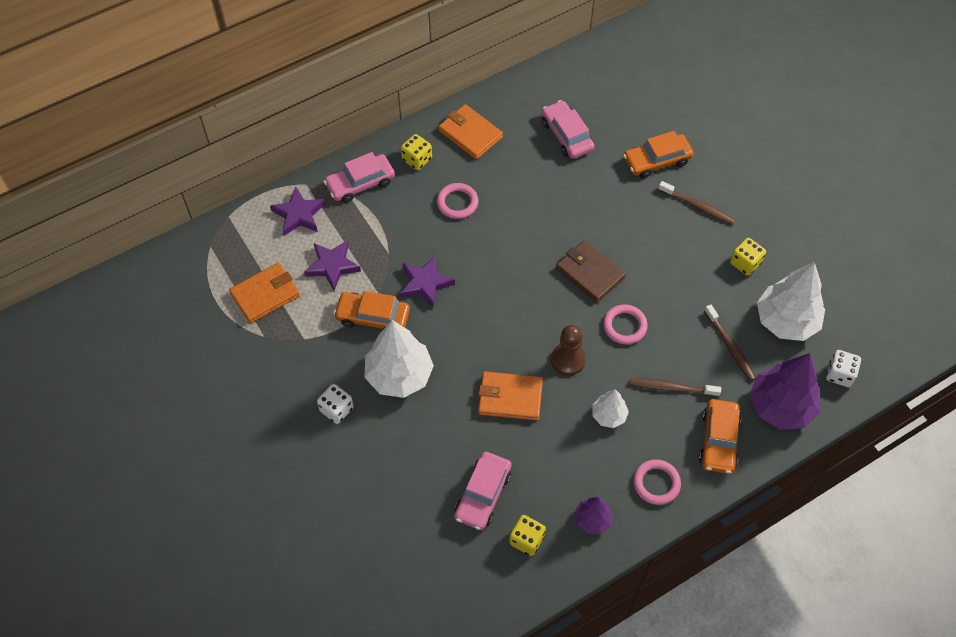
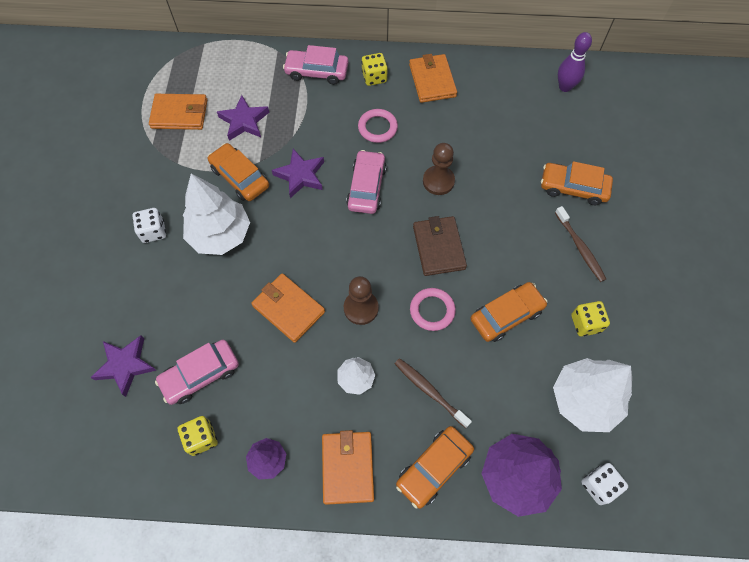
camera: 35 degrees right, 5 degrees up
(299, 215) = (253, 70): purple star -> purple star (125, 365)
(546, 219) = (438, 181): none -> brown pawn
(567, 135) = (511, 124): pink car -> pink car (366, 187)
(586, 77) = (565, 87): none -> purple bowling pin
(656, 483) = (347, 467): pink ring -> orange wallet
(683, 294) = (506, 315): none -> orange car
(730, 347) = (512, 389): brown toothbrush -> none

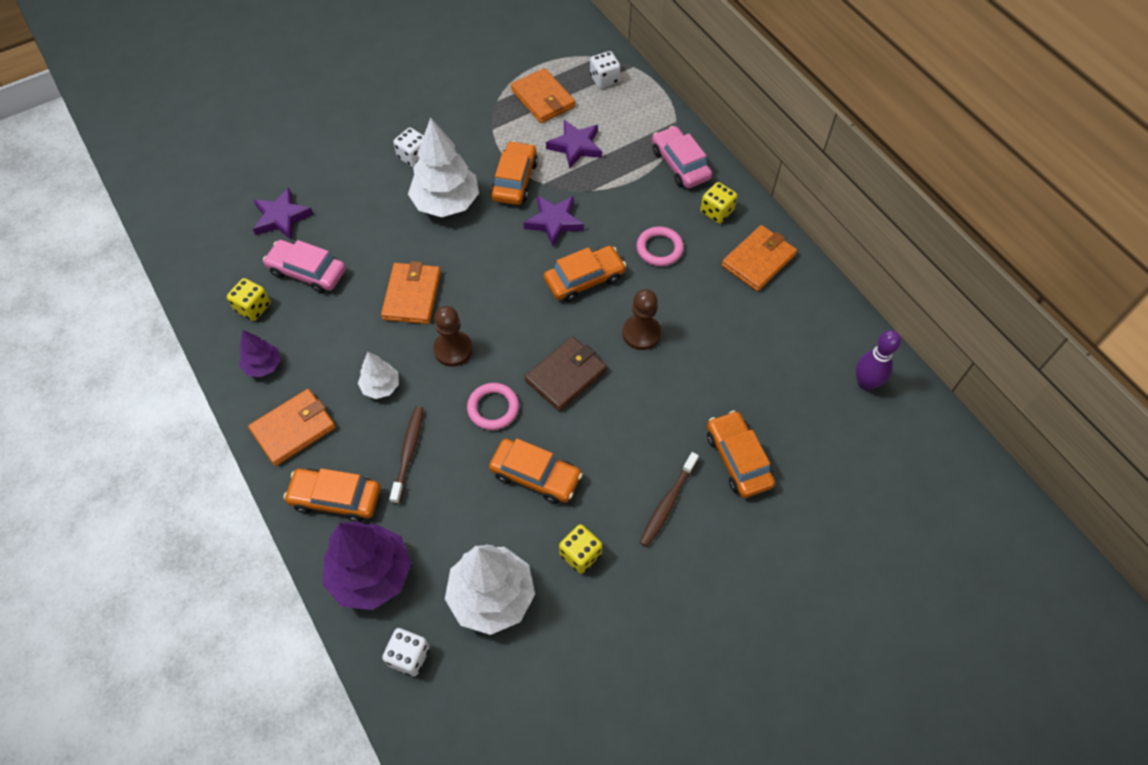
camera: 55 degrees right, 5 degrees down
(199, 67) = (604, 79): none -> white dice
(366, 187) = (584, 279): pink car -> orange car

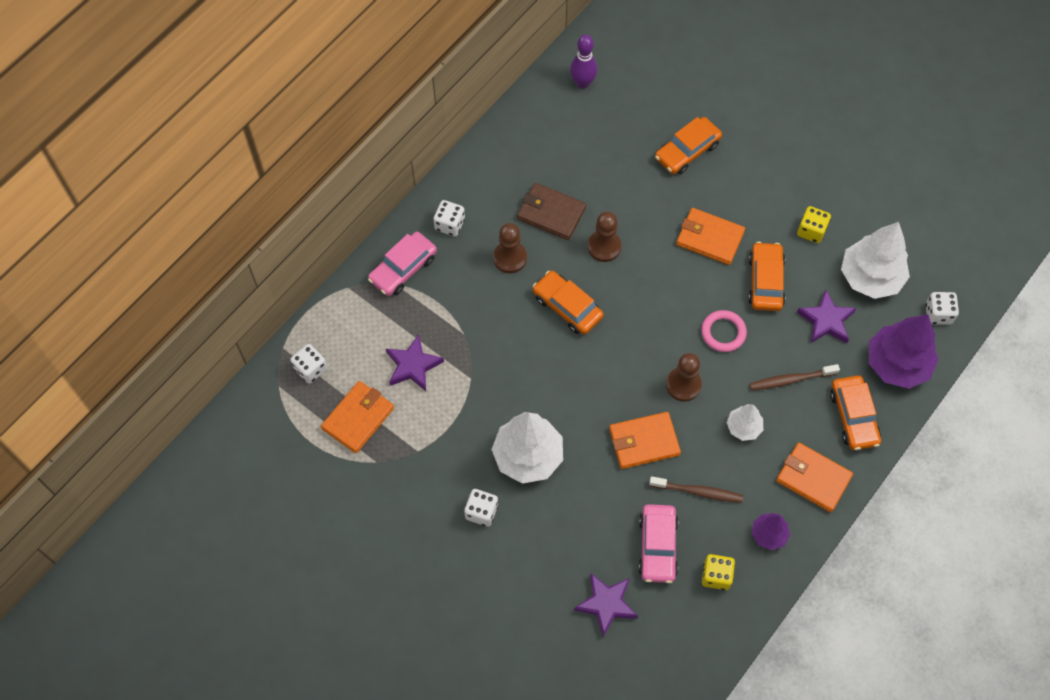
camera: 110 degrees left, 5 degrees up
(515, 180) = (476, 405): orange car -> none
(554, 222) = (513, 353): purple star -> purple star (826, 320)
(566, 375) = (669, 289): brown wallet -> brown wallet (551, 213)
(659, 249) = (510, 258): pink ring -> brown pawn
(667, 503) = (744, 187): brown toothbrush -> brown toothbrush (698, 491)
(716, 211) = (450, 224): yellow dice -> white dice
(758, 260) = (492, 180): orange wallet -> orange wallet (709, 238)

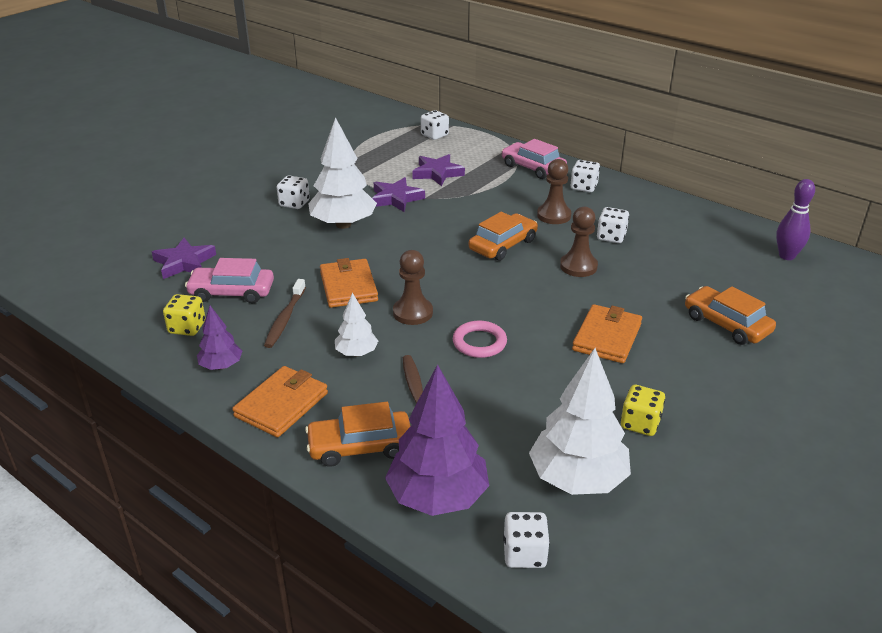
camera: 90 degrees right, 30 degrees down
(358, 418) = (390, 153): orange wallet -> none
(551, 213) = (611, 237): brown wallet -> white dice
(765, 281) = (554, 379): orange car -> none
(826, 320) = (502, 429): purple star -> purple star (396, 198)

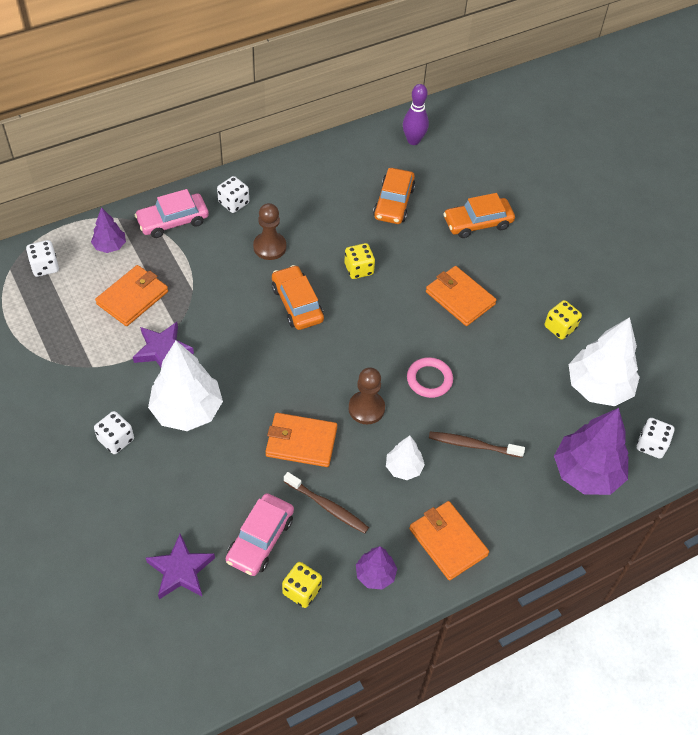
camera: 70 degrees left, 20 degrees up
(360, 446) = (518, 502): orange car -> orange car (393, 202)
(437, 173) = (132, 297): purple star -> orange wallet
(479, 151) = (110, 246): none -> purple tree
(578, 266) = (359, 269): brown pawn -> yellow dice
(611, 237) = (327, 226): white dice -> none

